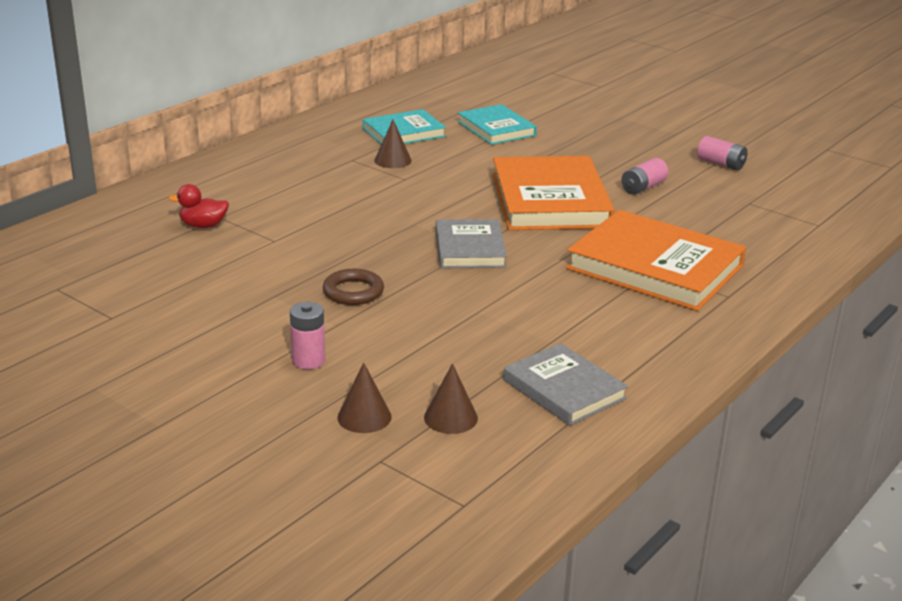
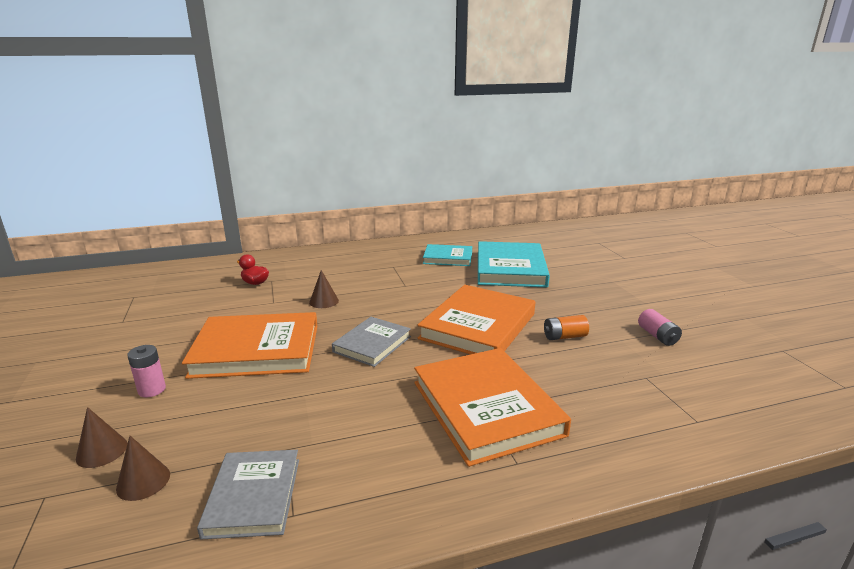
camera: 35 degrees right, 5 degrees down
(353, 292) = (257, 350): brown ring -> orange book
(393, 160) = (415, 272): brown cone -> brown cone (324, 301)
(496, 129) = (510, 269): turquoise book -> turquoise book, size x1.71
(643, 187) = (564, 336): pink battery -> orange battery

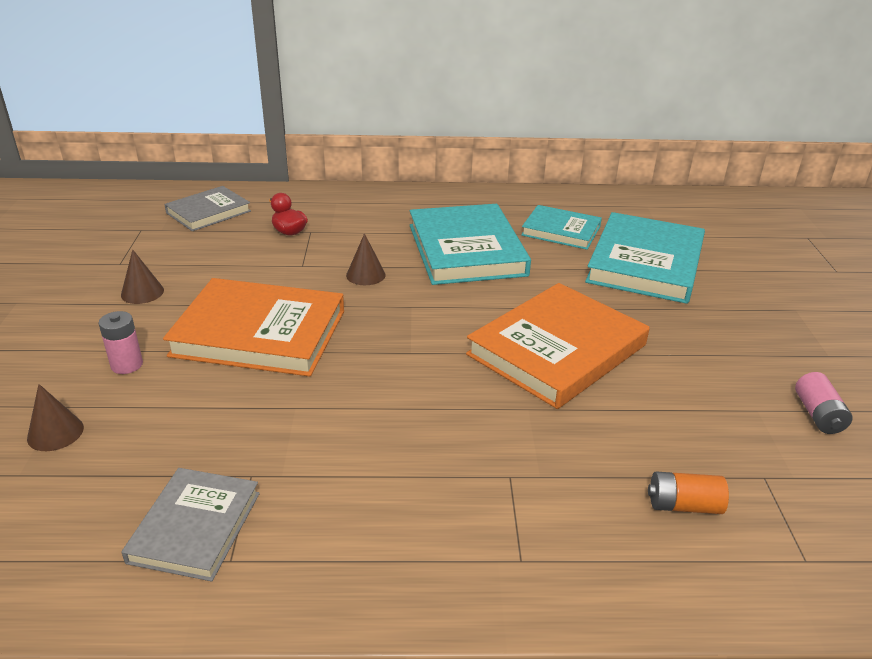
camera: 15 degrees right, 10 degrees up
(143, 481) = (87, 480): brown cone -> brown cone (142, 292)
(372, 344) = (404, 351): grey book -> grey book (208, 212)
(389, 277) = (466, 250): none -> turquoise book
(486, 408) = (514, 474): orange book -> none
(564, 336) = (674, 389): orange battery -> orange battery (683, 505)

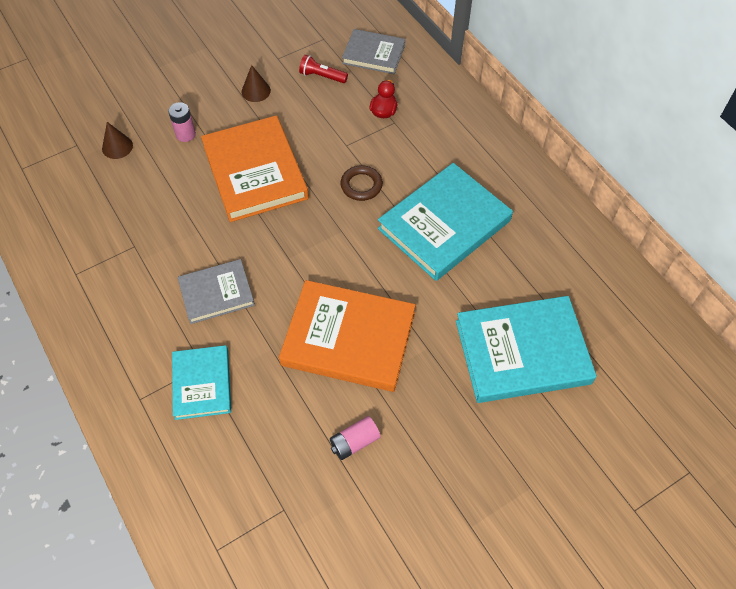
camera: 60 degrees right, 25 degrees up
(190, 247) = (322, 76): none -> red flashlight
(195, 527) = (88, 246): grey book -> grey book (216, 293)
(365, 275) = (361, 185): brown cone -> brown ring
(561, 231) = (529, 272): turquoise book -> turquoise book (202, 384)
(683, 505) = (228, 468): orange battery -> none
(818, 415) = (378, 532): pink battery -> pink battery (354, 442)

